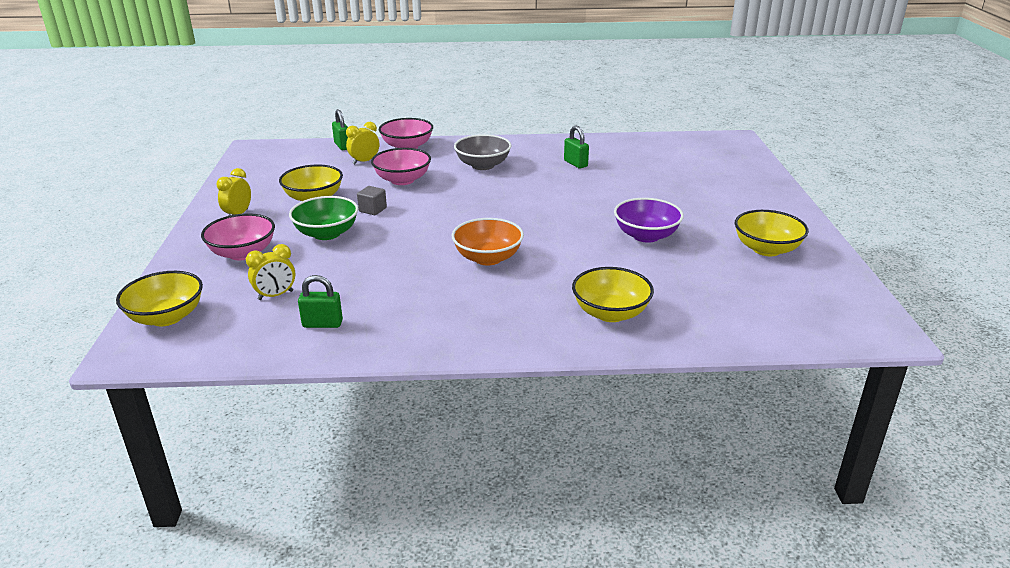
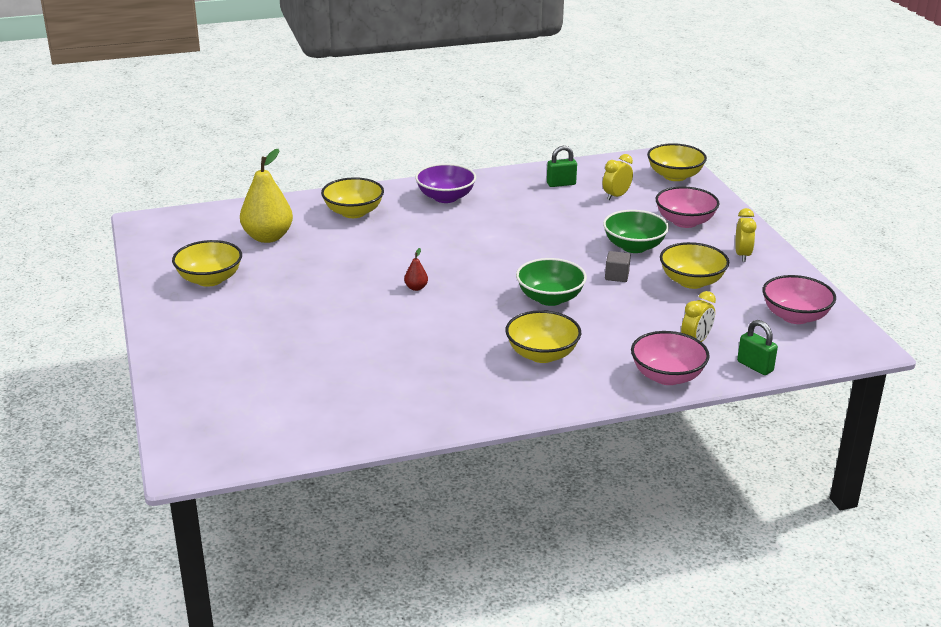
camera: 165 degrees right, 0 degrees up
(402, 180) = (621, 318): pink bowl -> pink bowl (795, 316)
(447, 199) = (550, 298): none -> green bowl
(483, 165) = (542, 354): grey bowl -> yellow bowl
(488, 258) = (469, 242): orange bowl -> none
(561, 219) = (416, 288): none -> red pear
(575, 163) = (423, 373): green padlock -> none
(646, 236) = (326, 280): purple bowl -> purple bowl (445, 197)
(715, 290) = (268, 237): none -> yellow pear

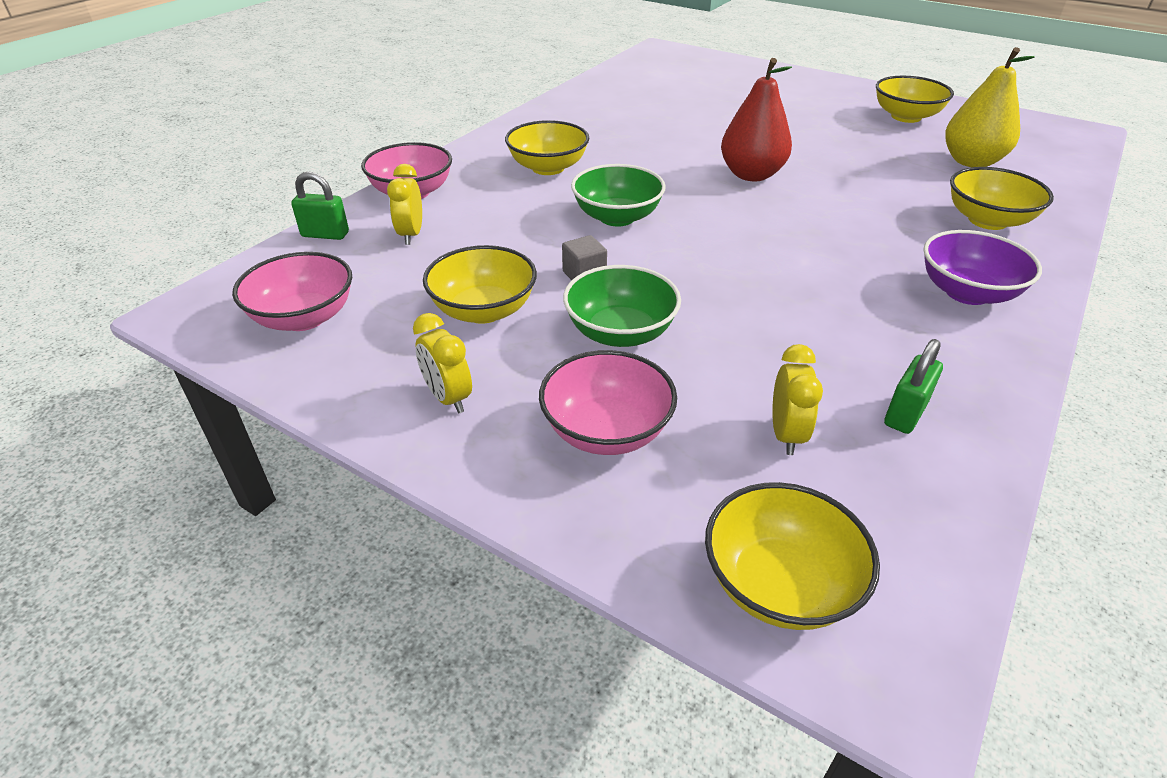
camera: 140 degrees right, 10 degrees up
(416, 288) = (751, 175): red pear -> red pear, size x2.35

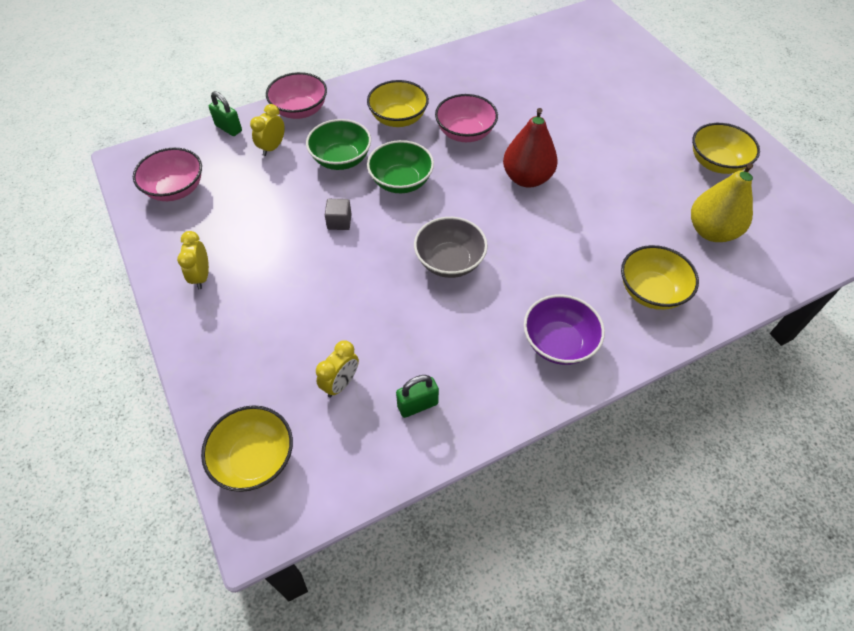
camera: 30 degrees right, 15 degrees up
(483, 310) = (264, 224): yellow bowl -> none
(606, 431) = (256, 334): pink bowl -> pink bowl (465, 133)
(620, 332) = (320, 274): green bowl -> green bowl (341, 159)
(761, 266) = (449, 261): none -> grey bowl

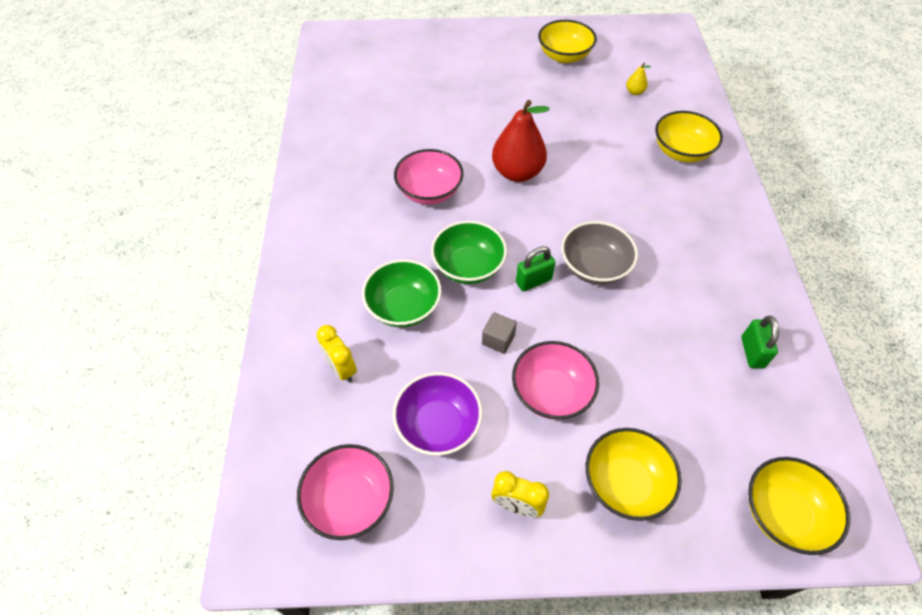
camera: 65 degrees left, 0 degrees up
(228, 128) = (274, 407): green padlock -> green padlock (533, 281)
(300, 110) = (294, 321): pink bowl -> pink bowl (551, 392)
(341, 383) = (712, 407): yellow clock -> none
(398, 118) = (372, 235): yellow bowl -> yellow bowl (625, 483)
(558, 343) = (714, 229): purple bowl -> purple bowl (438, 425)
(711, 231) = (634, 92): yellow pear -> yellow pear, size x0.43

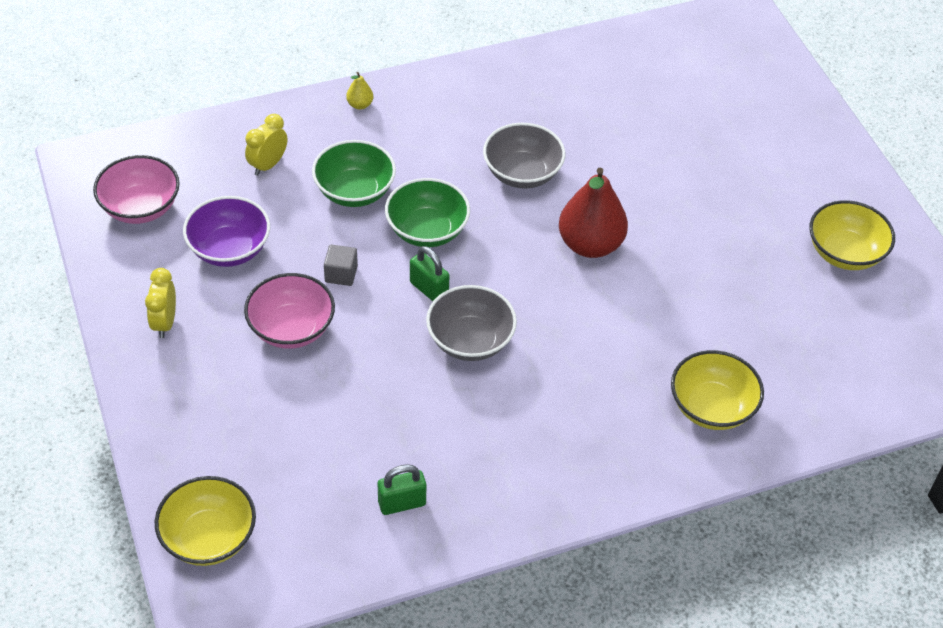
camera: 70 degrees right, 5 degrees down
(429, 192) = (522, 173): pink bowl -> grey bowl
(625, 483) = (208, 402): yellow bowl -> none
(634, 92) = (810, 342): yellow pear -> yellow pear (360, 105)

